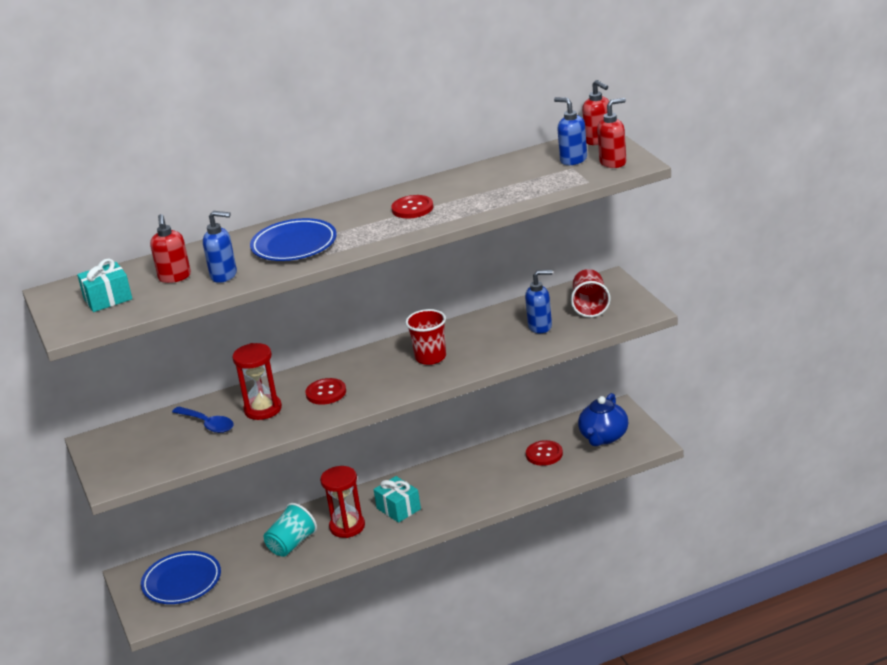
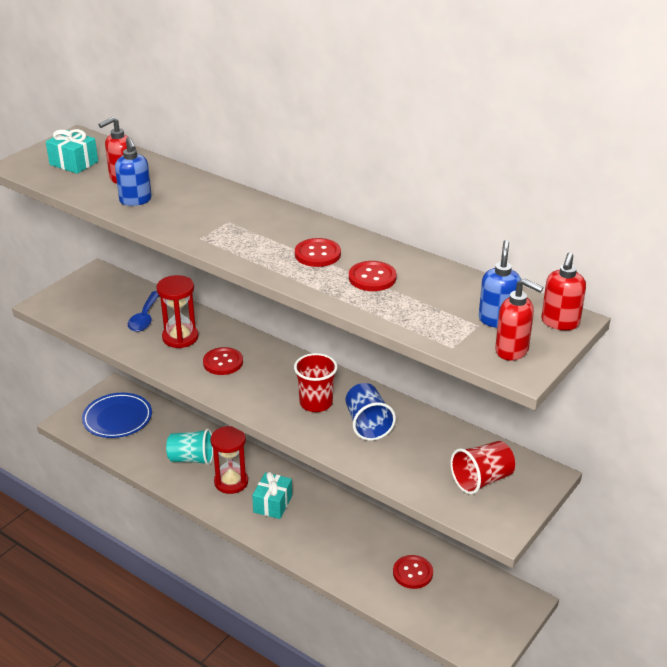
camera: 55 degrees right, 5 degrees up
(294, 245) = (208, 215): blue plate -> none
(470, 193) = (372, 278): none -> red button
(481, 339) = (367, 424): none -> blue cup
(540, 327) = (417, 457): blue soap dispenser -> none
(603, 437) = (470, 609): blue teapot -> none

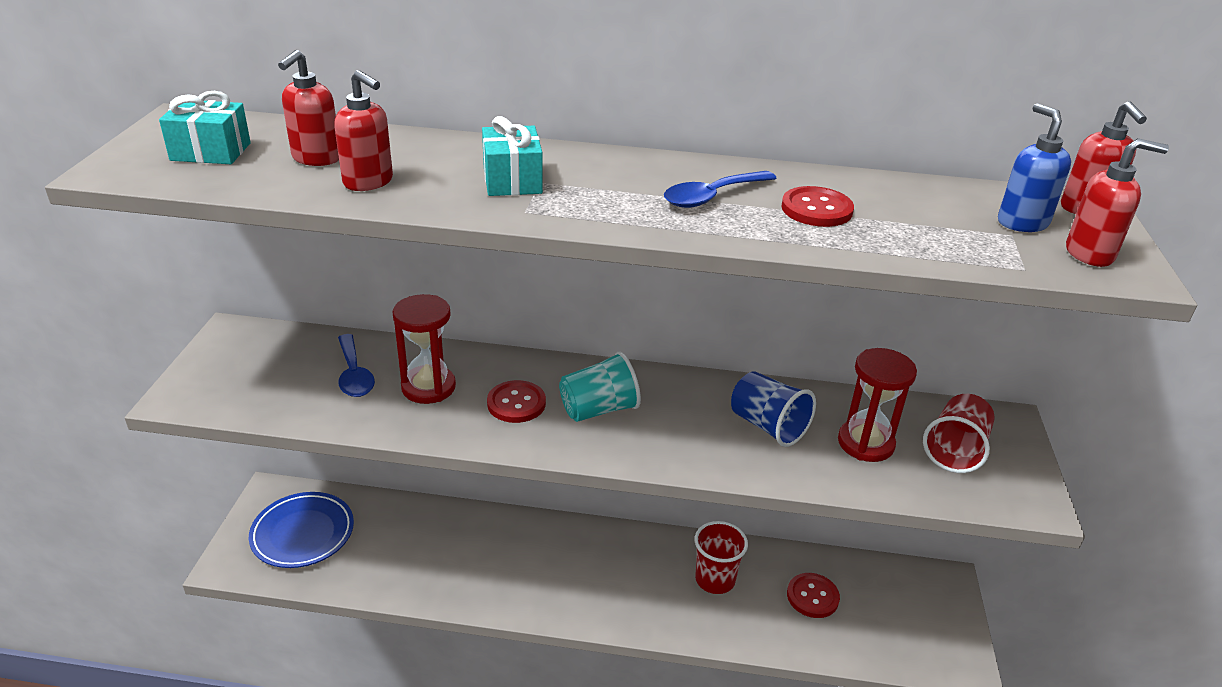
camera: 30 degrees left, 0 degrees up
(135, 200) = (369, 182): blue soap dispenser -> red soap dispenser
(191, 459) = (444, 553): turquoise cup -> turquoise cup (599, 409)
(231, 482) = (517, 565): red hourglass -> red hourglass (865, 443)
(272, 504) = (590, 574): turquoise gift -> turquoise gift (512, 180)
(316, 403) = (682, 419): red cup -> red cup (715, 579)
(317, 254) = (712, 197): red button -> blue spoon

